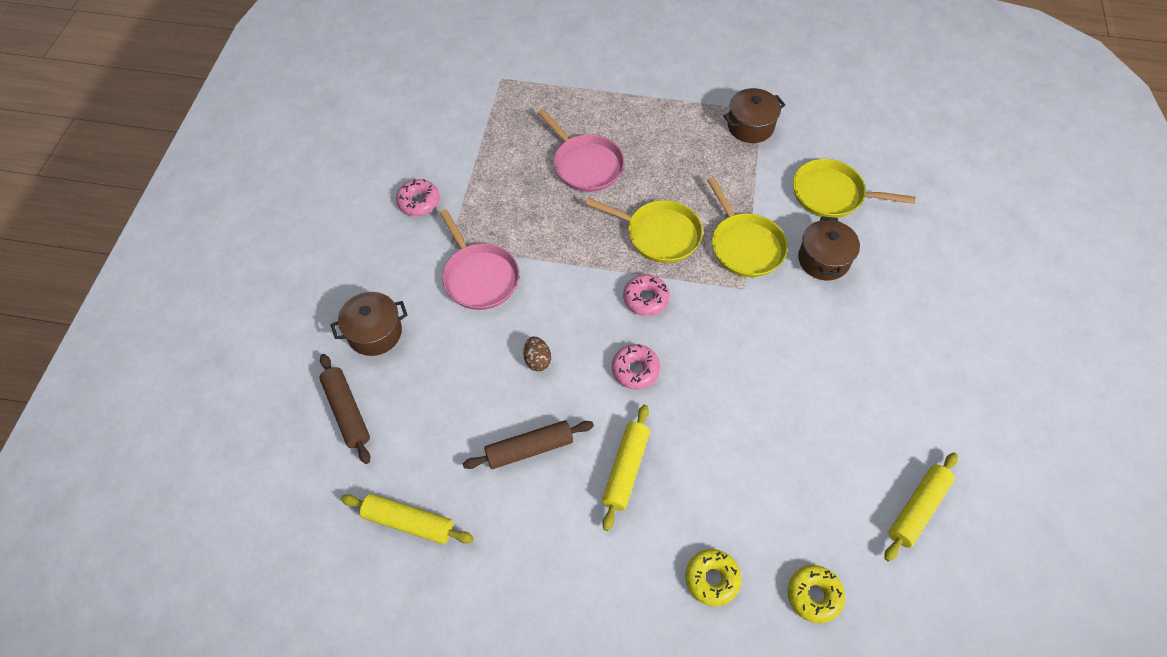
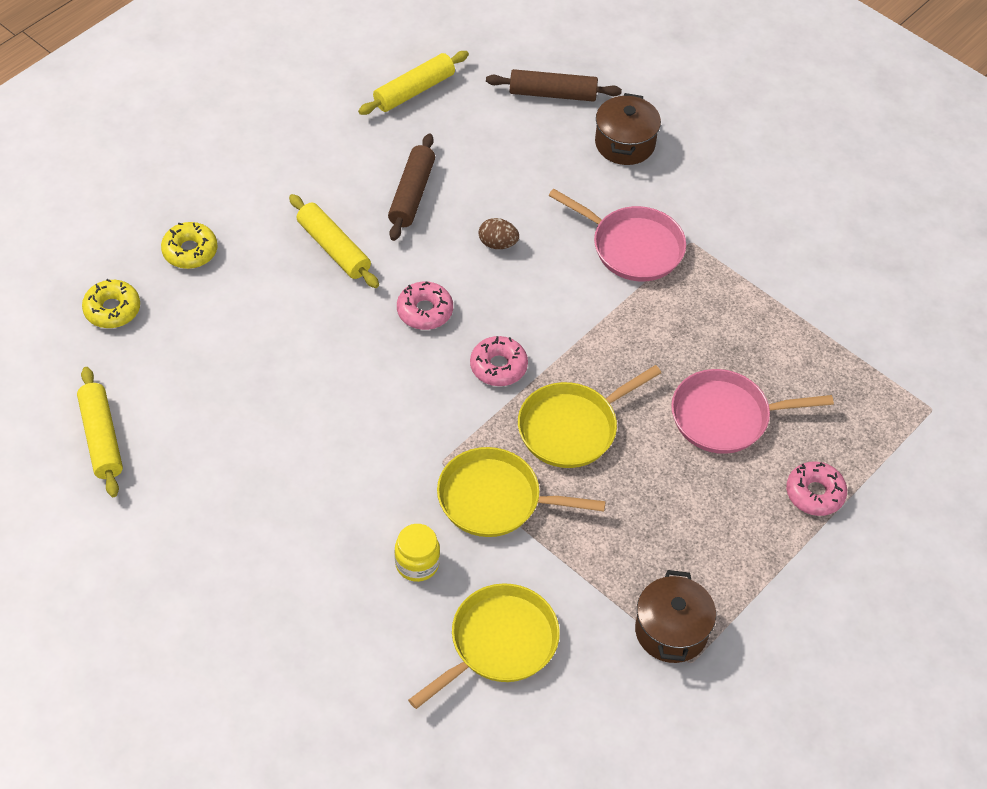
camera: 120 degrees right, 5 degrees down
(419, 202) = (773, 243): pink donut -> pink donut (815, 493)
(479, 277) = (632, 247): pink pan -> pink pan turned 150 degrees counterclockwise
(823, 260) = (417, 564): brown pot -> yellow jar

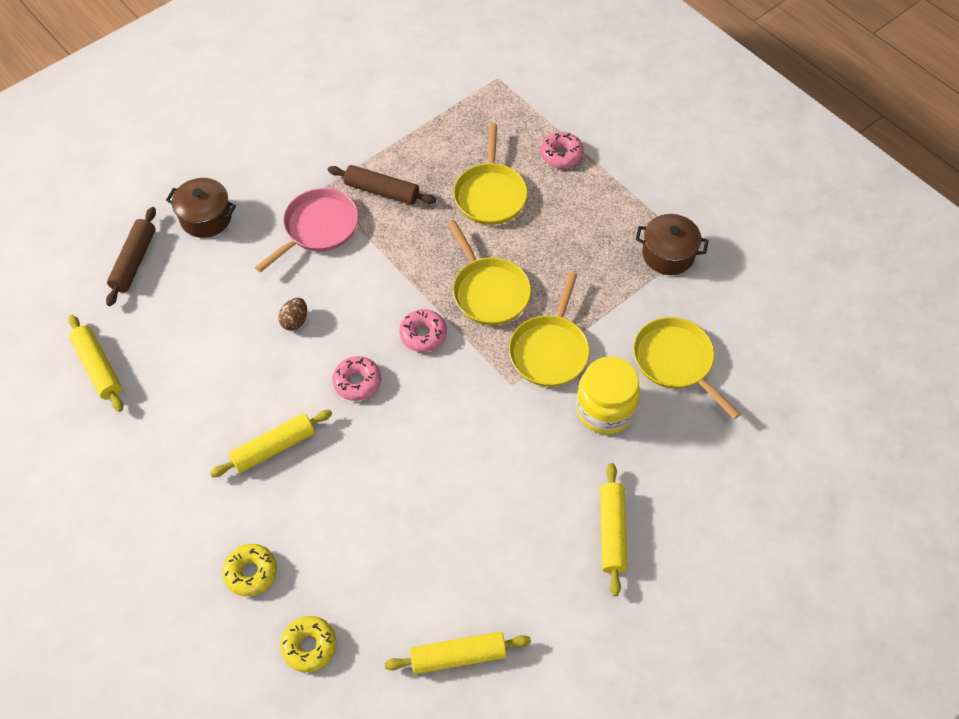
camera: 80 degrees left, 5 degrees up
(252, 578) = (612, 532): none -> yellow rolling pin
(412, 194) = (224, 380): brown rolling pin -> brown rolling pin (382, 191)
(417, 564) = (604, 409): yellow jar -> yellow jar, size x1.70
(725, 417) = (490, 194): pink pan -> yellow pan

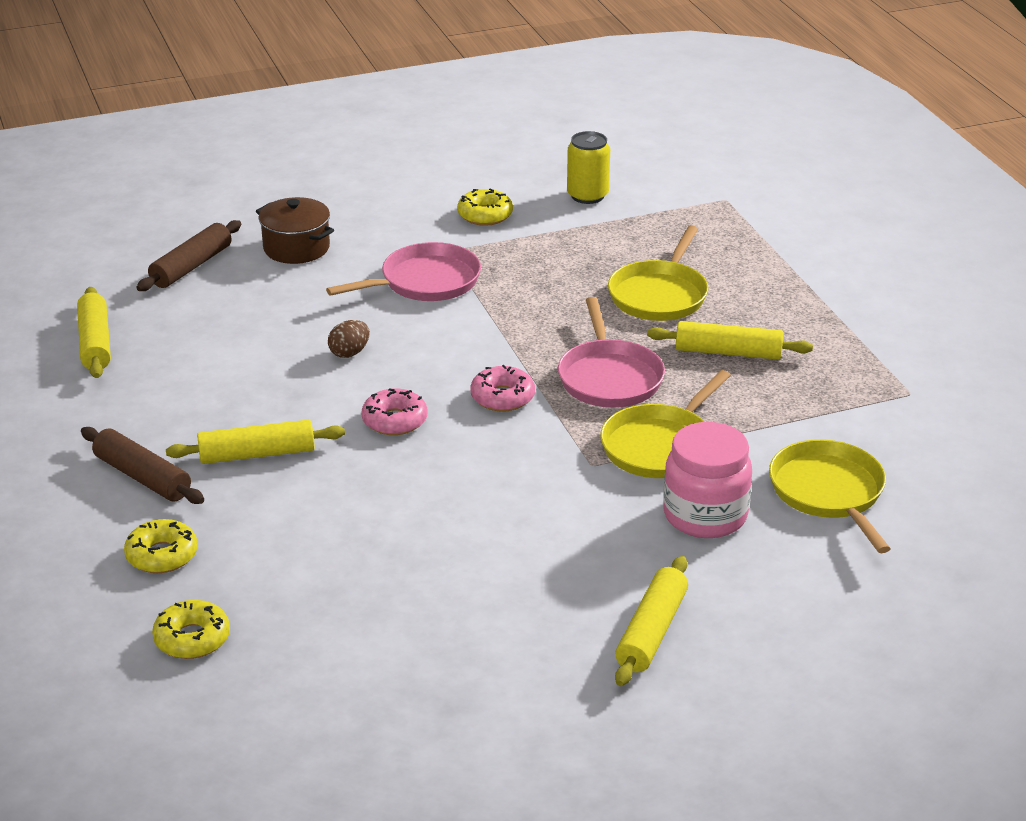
camera: 20 degrees right, 25 degrees down
(332, 142) = (485, 215): none -> yellow donut
(382, 191) = (522, 266): brown rolling pin -> brown rolling pin (142, 477)
(398, 100) = (587, 195): none -> yellow can
(458, 656) = (376, 697): yellow rolling pin -> yellow rolling pin (728, 352)
(489, 291) = (609, 377): yellow pan -> pink pan
(561, 154) = (773, 278): pink donut -> none
(604, 409) = (705, 515): yellow jar -> pink jar
(668, 254) = (871, 393): brown pot -> none

